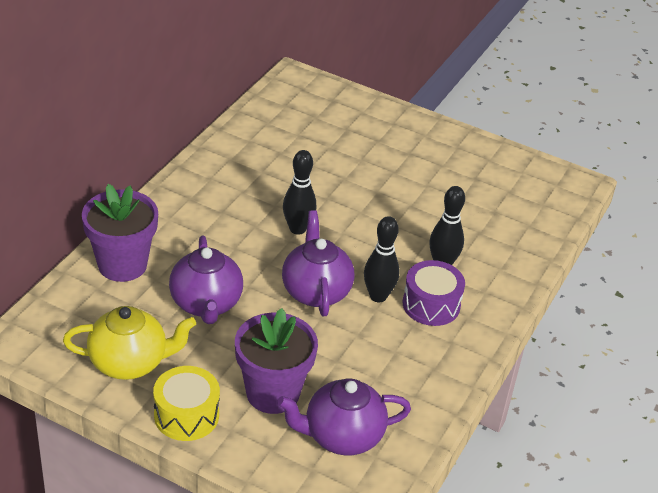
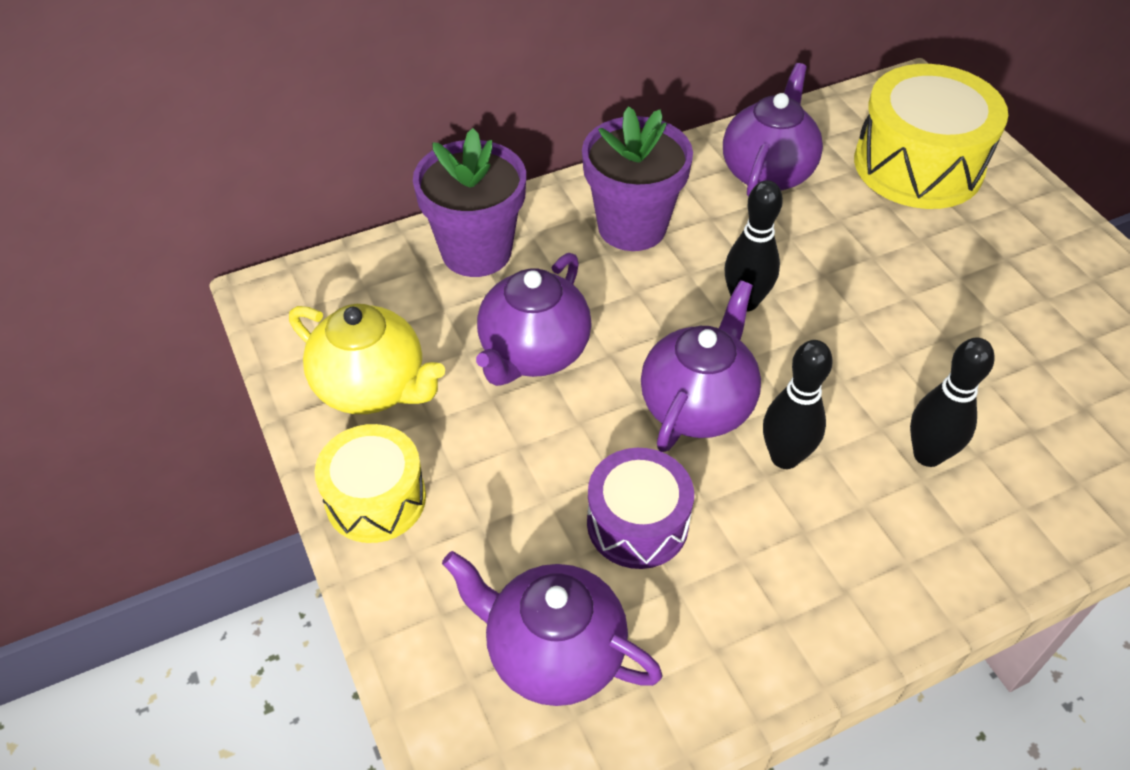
camera: 40 degrees right, 10 degrees up
(253, 154) = (767, 172): none -> purple teapot
(273, 393) = (512, 529): purple flower pot -> purple flower pot (632, 227)
(330, 120) = (918, 165): none -> yellow drum
(431, 305) = (859, 511): purple drum -> purple drum (637, 523)

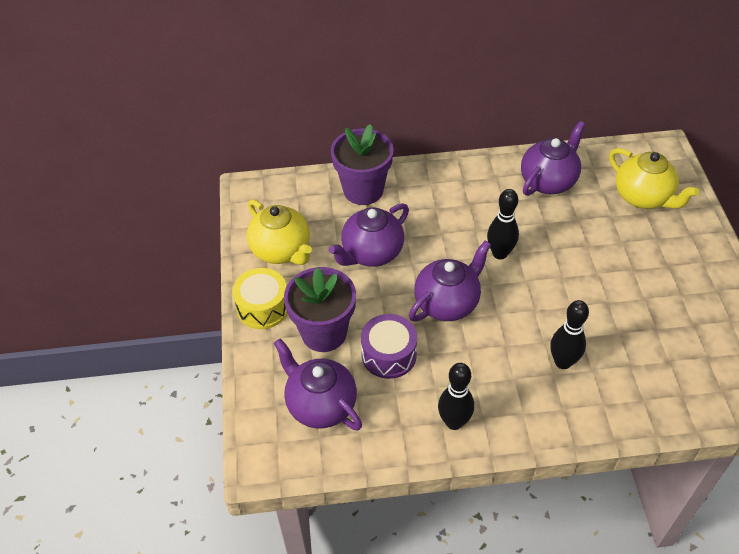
camera: 20 degrees right, 0 degrees up
(632, 227) = (455, 196): purple flower pot -> purple flower pot (324, 333)
(784, 457) = (482, 342): black bowling pin -> black bowling pin (454, 422)
(918, 165) = (643, 197): yellow drum -> yellow teapot

